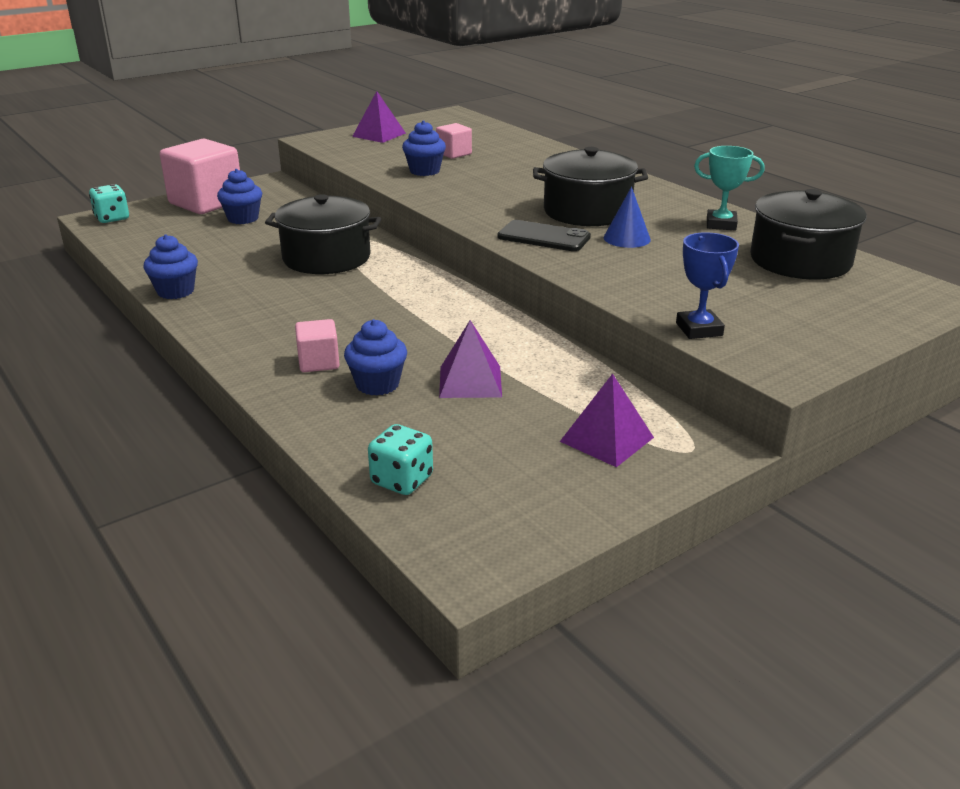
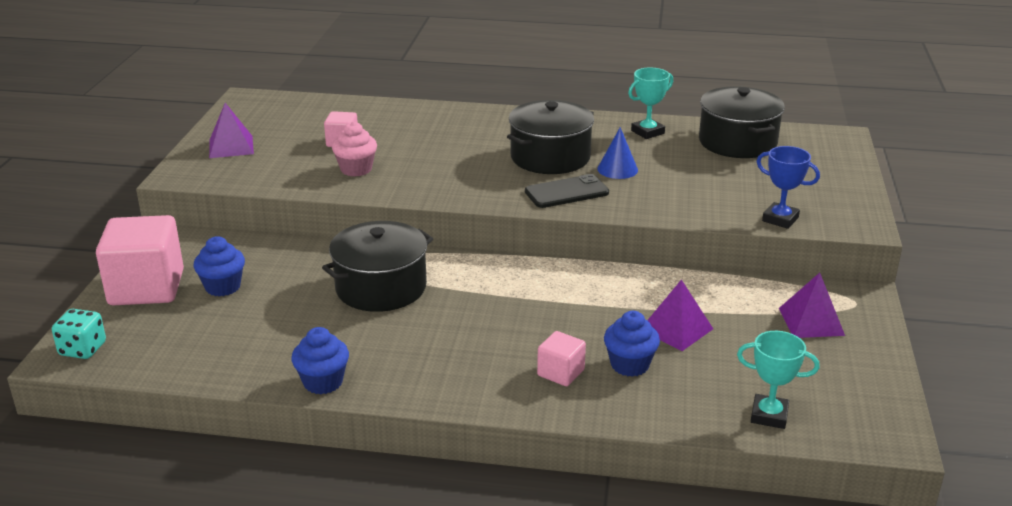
camera: 45 degrees left, 0 degrees up
(402, 480) = (769, 415): turquoise dice -> turquoise trophy
(424, 171) = (356, 169): blue cupcake -> pink cupcake

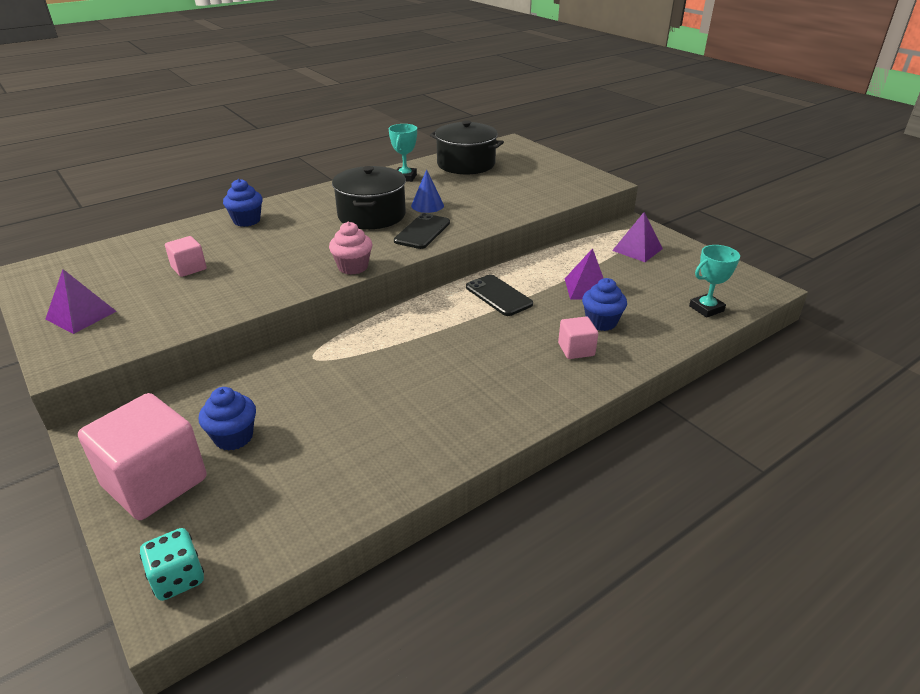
camera: 45 degrees left, 5 degrees up
(323, 382) = (445, 455): blue cupcake -> blue cupcake (247, 221)
(356, 169) = (238, 282): pink cupcake -> pink cupcake (353, 267)
(381, 287) = (369, 363): black pot -> none
(577, 291) = (498, 295): none -> black phone
(780, 219) = (563, 196): blue trophy -> none

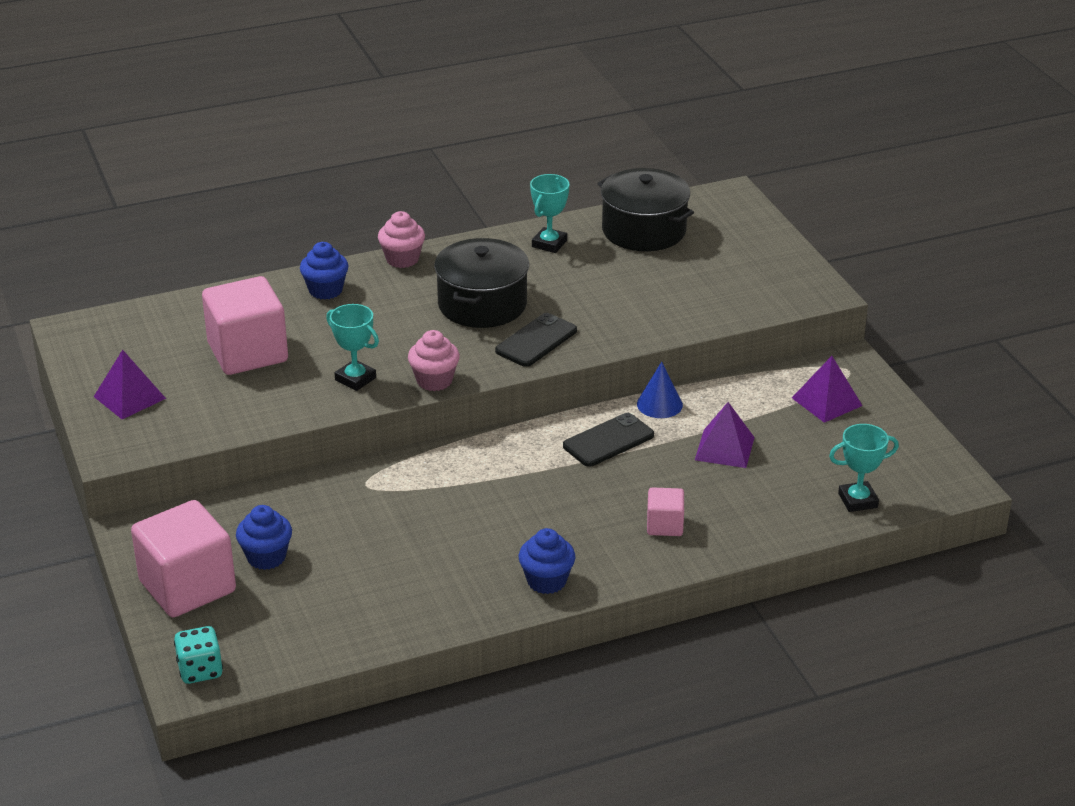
camera: 15 degrees right, 0 degrees up
(189, 268) = (248, 353): pink cube -> pink cube, size x2.03
(286, 274) = (355, 379): none -> turquoise trophy
(301, 196) = (402, 259): none -> pink cupcake
(427, 205) = (560, 298): blue cone -> blue cone (659, 404)
(498, 295) = (608, 441): black phone -> black phone turned 75 degrees clockwise
(601, 322) = (714, 496): blue cupcake -> blue cupcake (546, 581)

